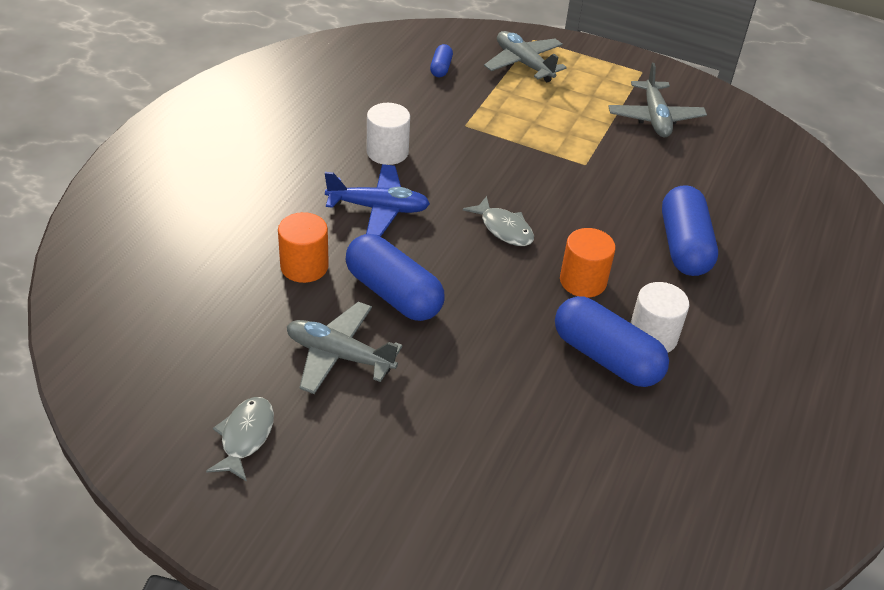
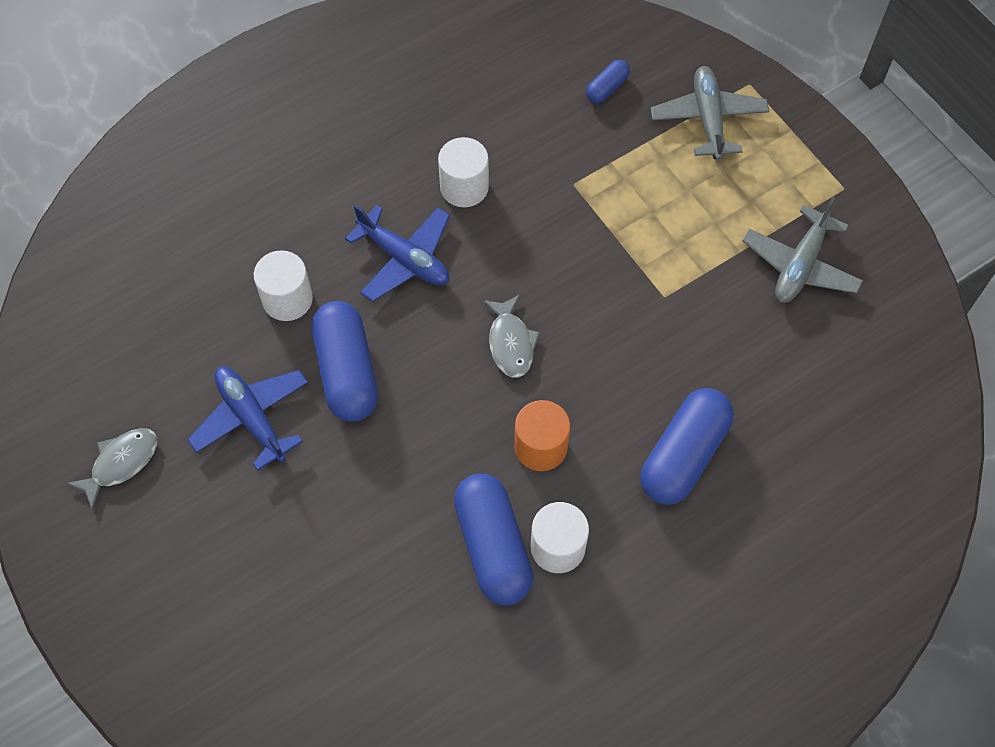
camera: 35 degrees right, 20 degrees up
(304, 266) = (287, 299): orange cylinder -> white cylinder
(339, 355) = (252, 418): grey plane -> blue plane

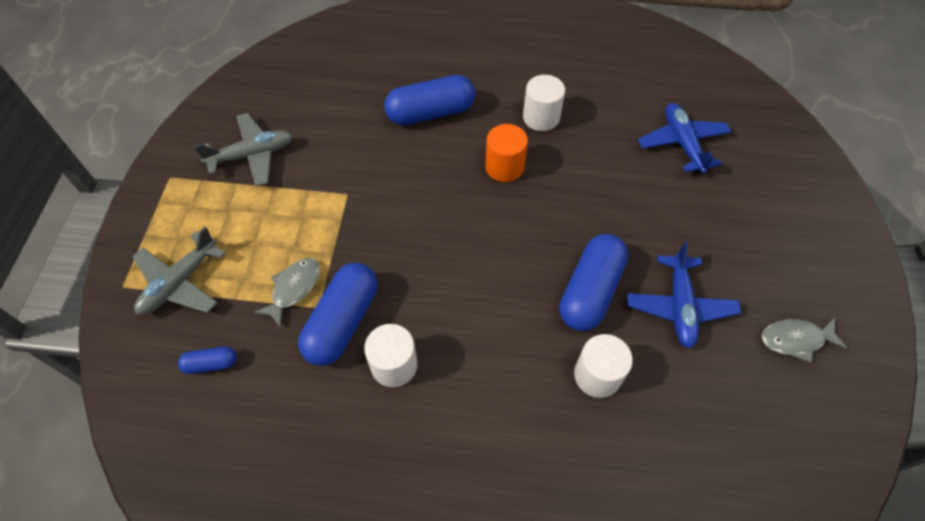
camera: 140 degrees left, 5 degrees down
(404, 259) = (486, 342): blue plane -> blue plane (682, 143)
(493, 546) = (577, 139): blue capsule -> blue capsule (342, 322)
(510, 343) = (467, 233): grey fish -> grey fish (294, 289)

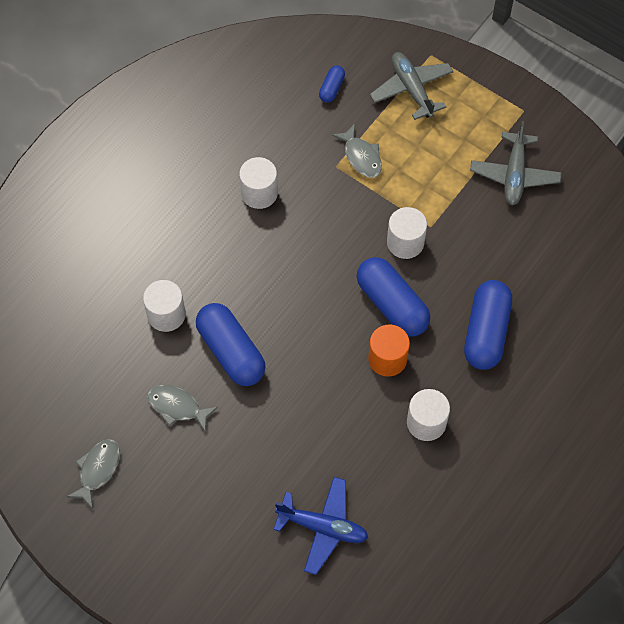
camera: 120 degrees right, 5 degrees up
(342, 322) = (313, 176): blue capsule -> blue capsule (392, 304)
(377, 205) = (405, 242): none -> white cylinder
(679, 306) = (177, 407): blue plane -> grey fish

